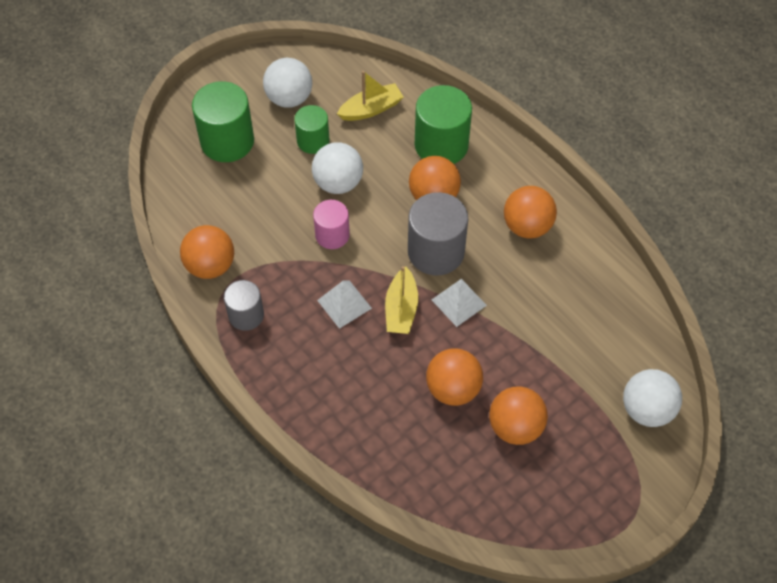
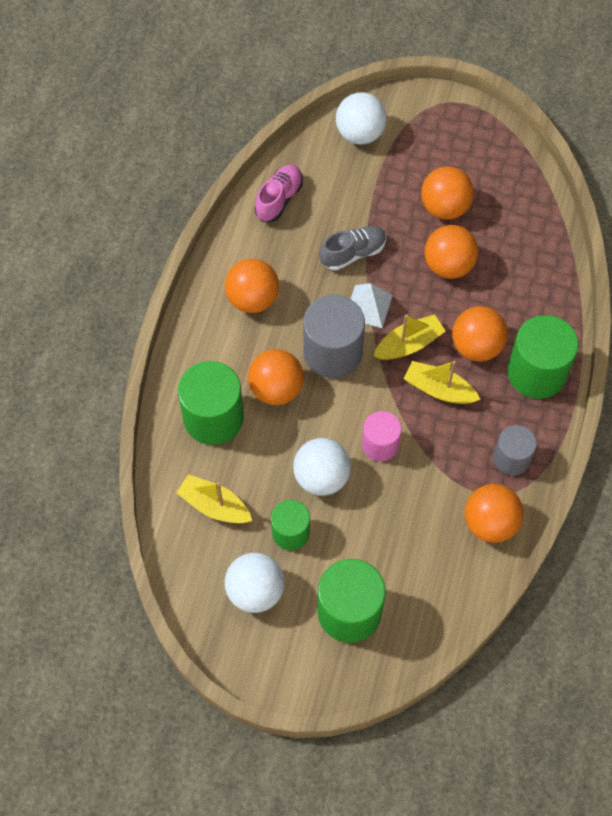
camera: 125 degrees left, 5 degrees up
(301, 385) = (536, 372): none -> green cylinder
(344, 304) = (439, 389): white pyramid -> yellow boat
(360, 357) = (476, 346): none -> orange ball
(519, 323) = (353, 253): none -> grey shoe
(615, 301) = (279, 199): none -> pink shoe

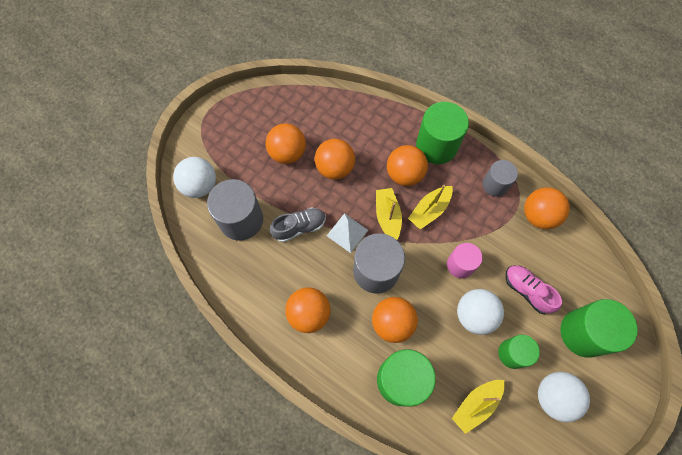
camera: 70 degrees left, 5 degrees up
(279, 199) = (230, 263): pink shoe -> pink shoe (527, 291)
(336, 190) = (241, 220): none -> grey cylinder
(353, 253) = (299, 227): grey shoe -> grey shoe turned 75 degrees clockwise

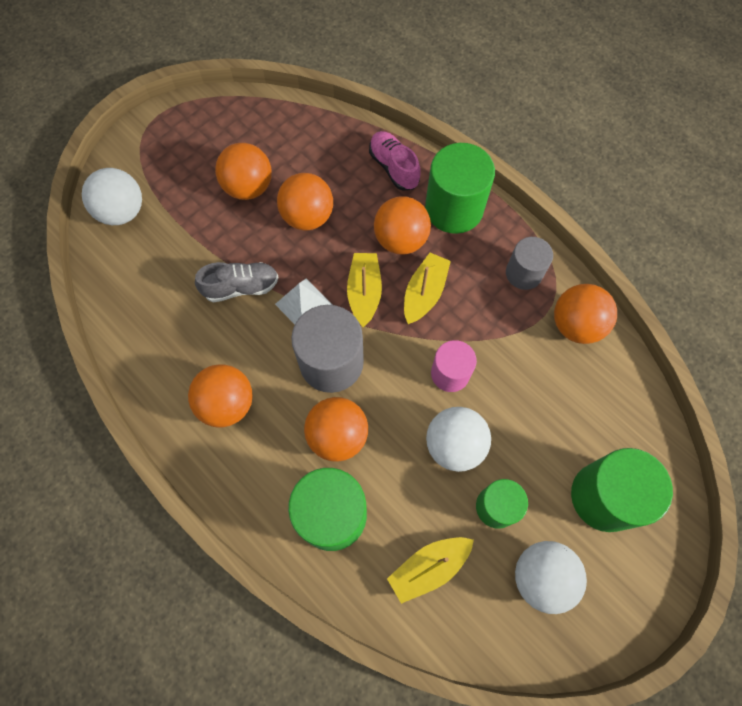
camera: 10 degrees right, 0 degrees up
(241, 220) = (166, 265): grey cylinder -> none
(429, 210) = (424, 293): yellow boat -> yellow boat turned 150 degrees clockwise
(527, 291) = (536, 424): pink shoe -> pink shoe (394, 167)

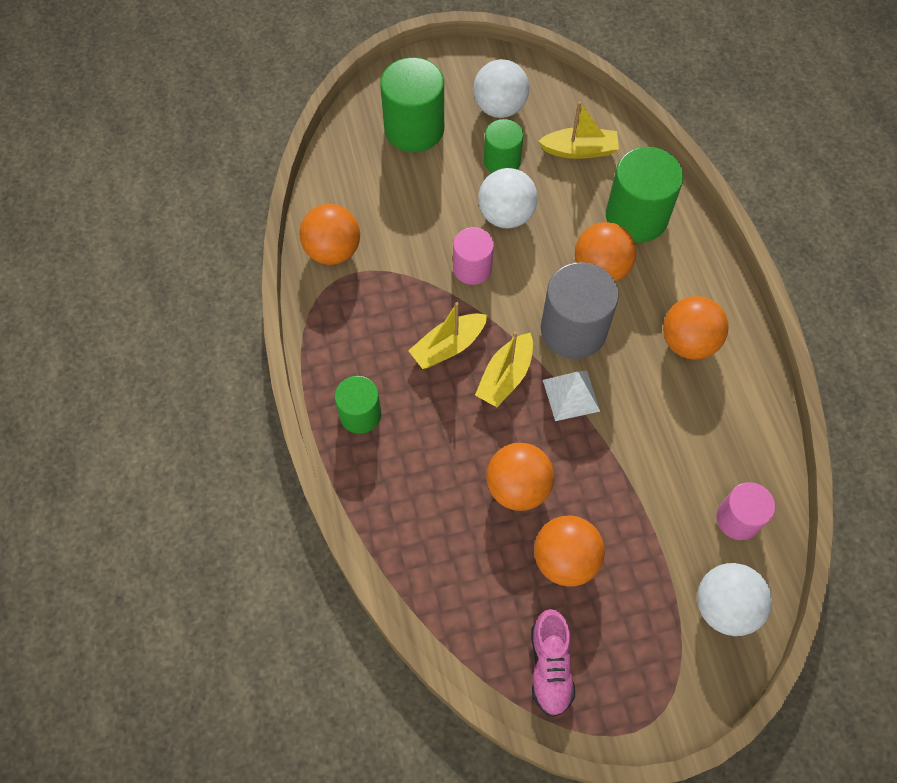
camera: 150 degrees left, 5 degrees down
(132, 275) = (738, 519): none -> pink cylinder
(241, 287) = (626, 446): grey shoe -> none
(394, 167) = (390, 495): pink shoe -> pink shoe (550, 666)
(401, 240) = (436, 410): orange ball -> none
(454, 208) = (360, 414): green cylinder -> green cylinder, size x0.61
(523, 273) = (342, 316): grey cylinder -> none

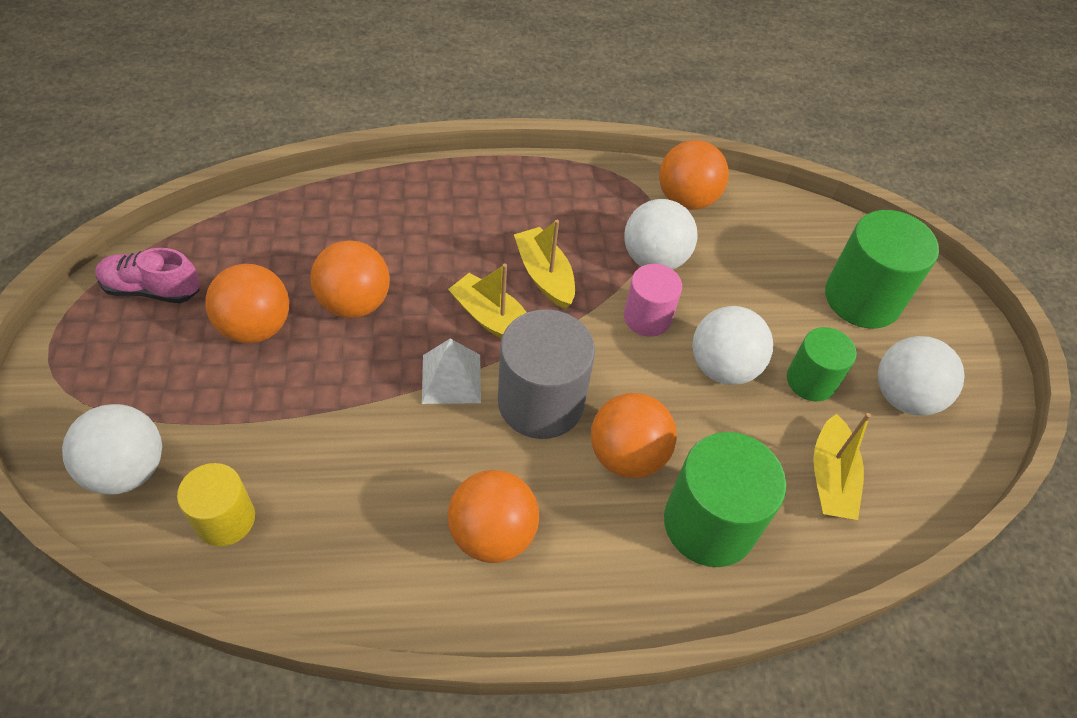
camera: 95 degrees right, 10 degrees down
(360, 414) = (482, 192): green cylinder -> none
(409, 269) = (654, 259): none -> white ball
(738, 519) = (225, 519): pink cylinder -> yellow cylinder

